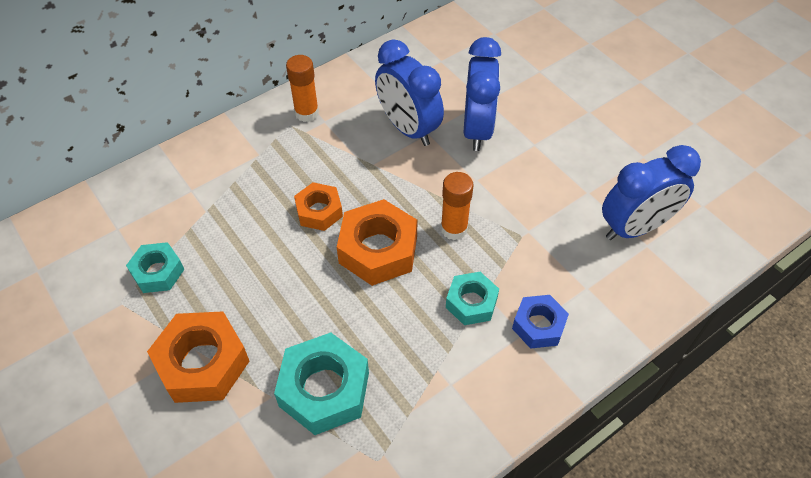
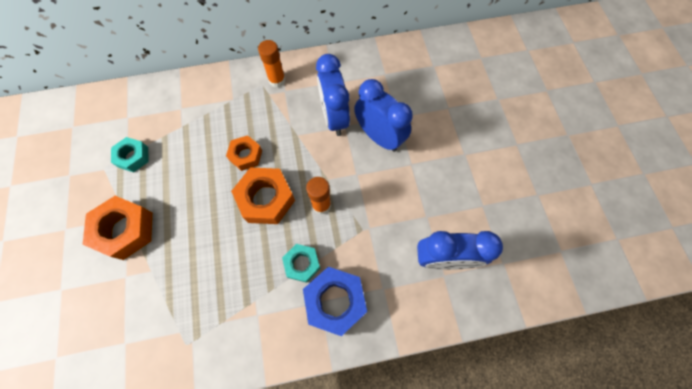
camera: 25 degrees right, 15 degrees up
(324, 389) = (182, 281): turquoise nut -> none
(477, 129) = (379, 137): blue clock -> blue clock turned 75 degrees counterclockwise
(538, 325) = (335, 301): blue nut -> blue nut, size x1.65

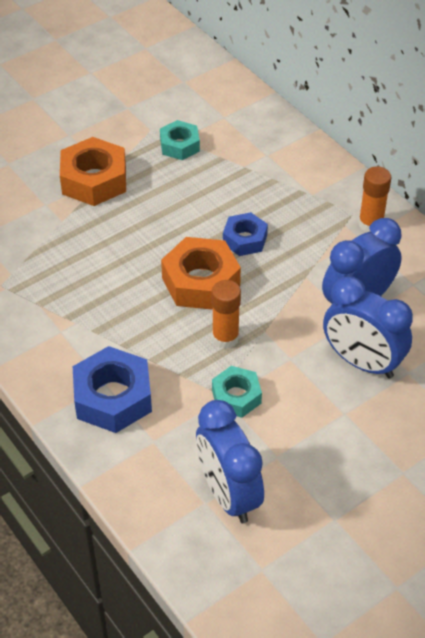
camera: 65 degrees right, 20 degrees down
(246, 155) = (245, 239): orange nut -> blue nut
(302, 264) = (140, 348): turquoise nut -> turquoise nut (236, 396)
(379, 137) = (362, 362): blue clock -> blue clock turned 105 degrees clockwise

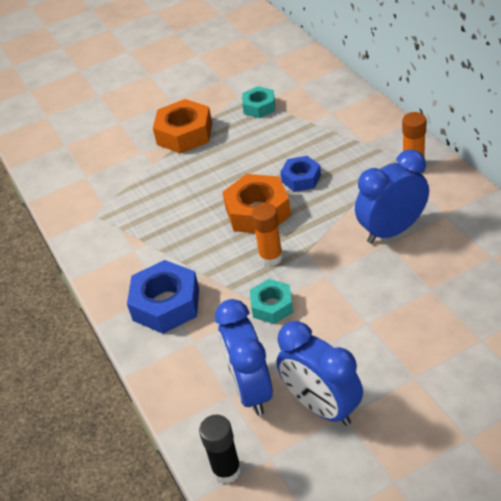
camera: 15 degrees right, 5 degrees down
(217, 586) = (226, 470): none -> black glue stick
(362, 362) = (389, 280): blue clock -> blue clock (321, 406)

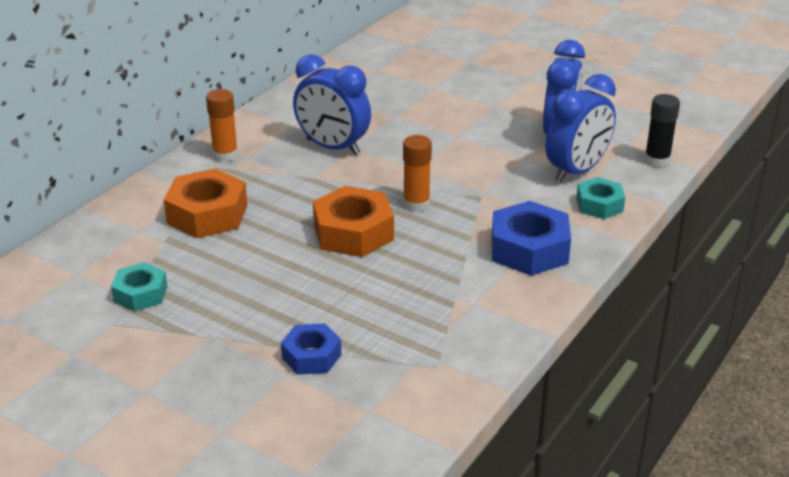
camera: 125 degrees left, 10 degrees down
(184, 134) = (227, 344): orange nut -> orange nut (207, 214)
(272, 306) = (478, 186): turquoise nut -> turquoise nut (599, 205)
(301, 178) = (280, 219): blue nut -> blue nut (311, 356)

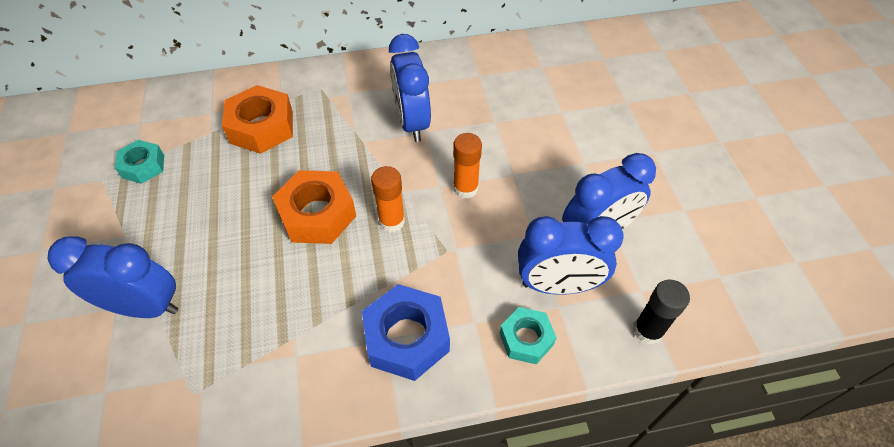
camera: 45 degrees right, 20 degrees up
(225, 155) = (339, 82): orange glue stick -> orange glue stick (465, 188)
(311, 356) = (144, 306): blue nut -> blue clock

